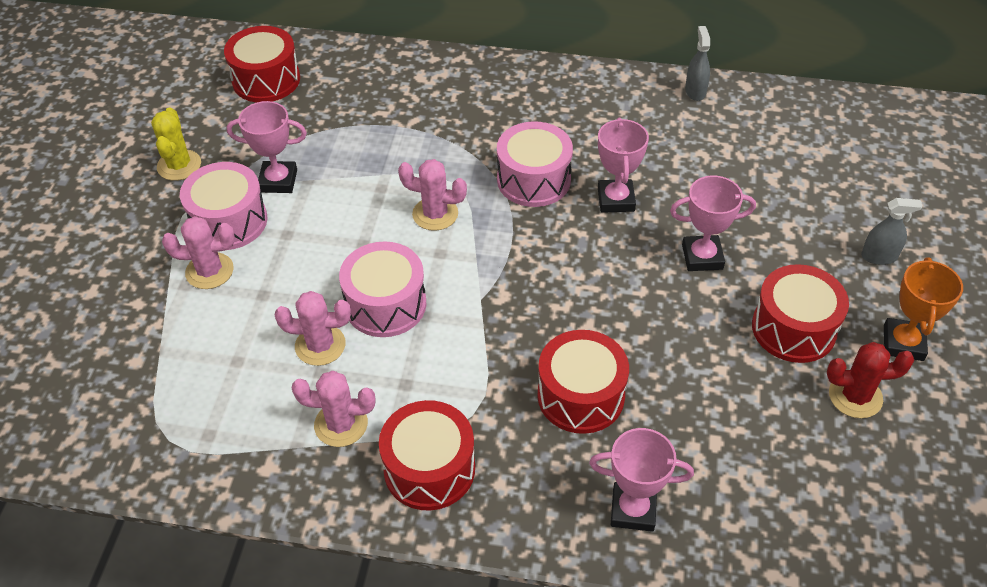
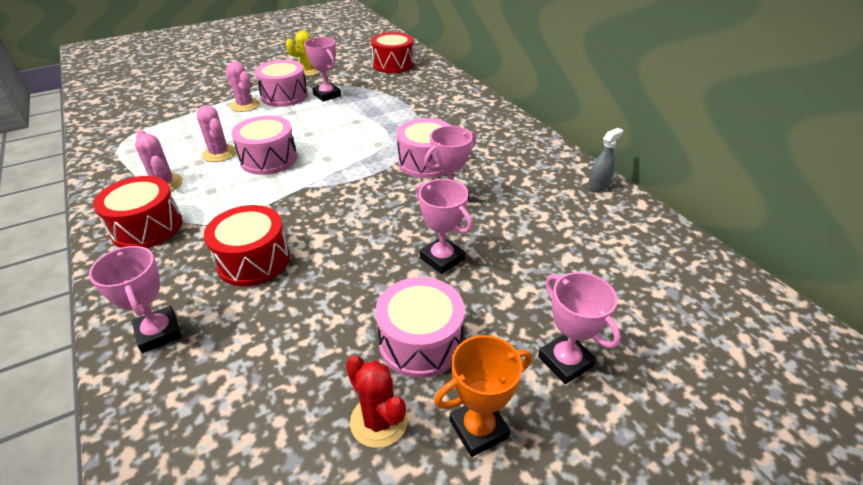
camera: 50 degrees right, 10 degrees down
(435, 214) = (356, 144): pink cactus -> none
(793, 328) = (420, 342): red drum -> pink drum
(879, 256) = (565, 361): grey spray bottle -> pink trophy

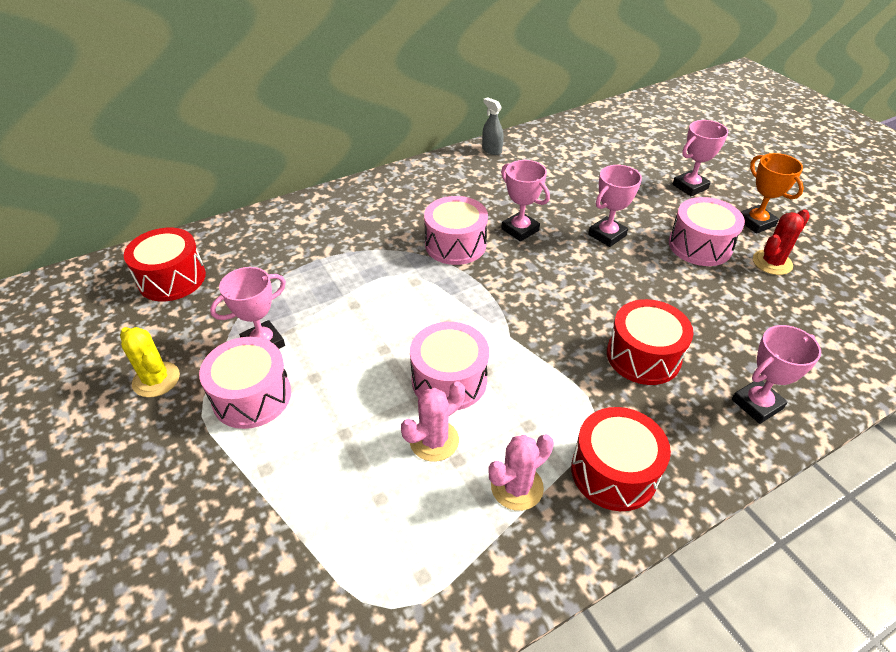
camera: 90 degrees left, 5 degrees up
(245, 105) = (276, 444): pink cactus -> none

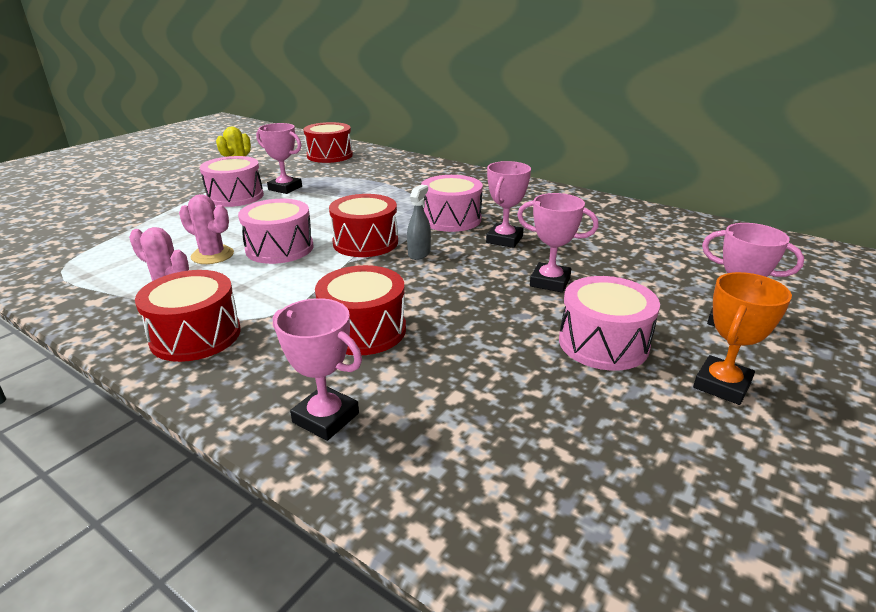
camera: 65 degrees right, 15 degrees down
(473, 314) = (365, 242): none -> red drum
(492, 150) = (617, 206): grey spray bottle -> grey spray bottle (419, 253)
(772, 262) = (636, 409): red cactus -> none

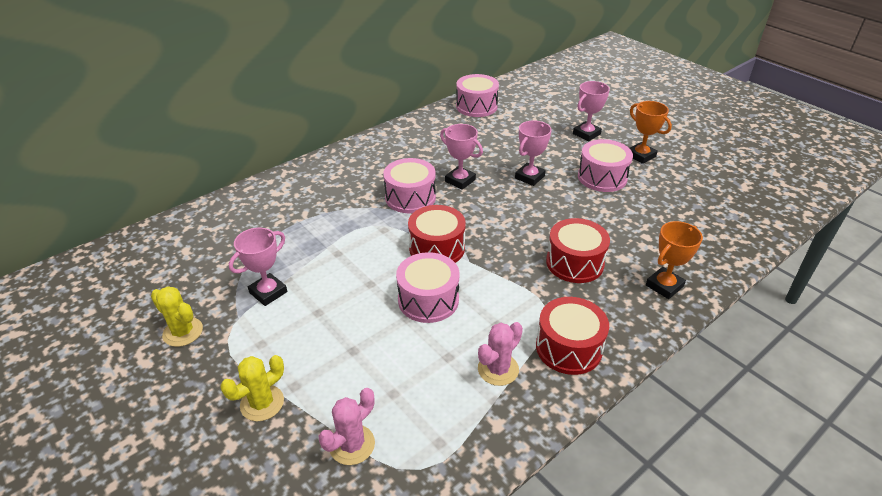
camera: 75 degrees left, 10 degrees up
(159, 206) = (262, 403): none -> yellow cactus
(212, 255) = (426, 345): pink cactus -> pink cactus (352, 445)
(235, 196) = (269, 333): pink drum -> pink drum (476, 106)
(326, 418) = (664, 286): pink trophy -> orange trophy
(329, 155) = (175, 251): red drum -> none
(419, 253) = (468, 223): grey spray bottle -> none

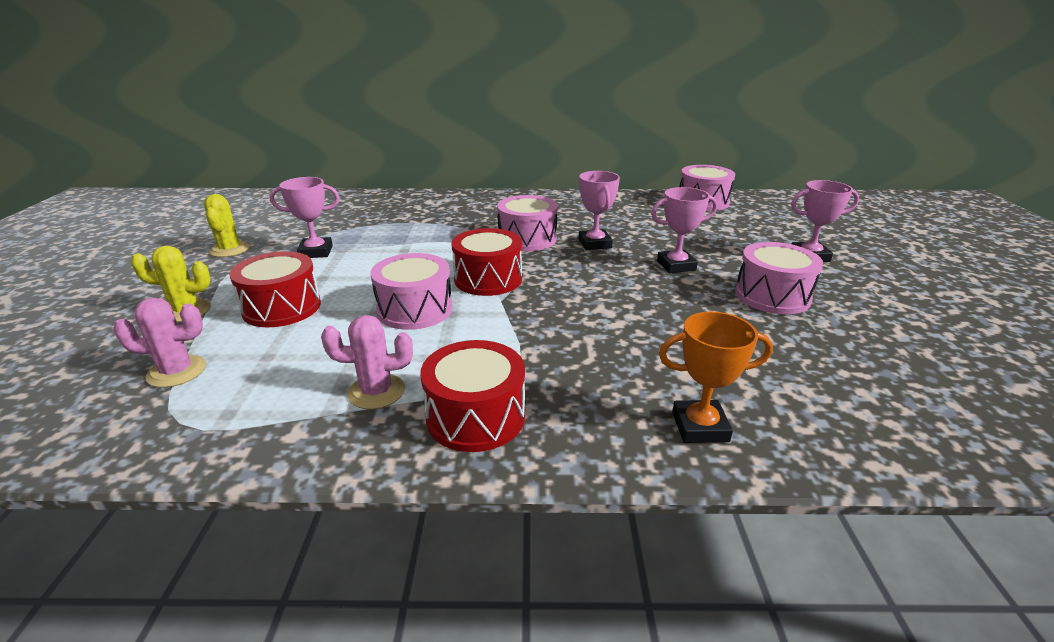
camera: 40 degrees right, 10 degrees down
(574, 263) = (611, 350): red drum -> red drum (282, 307)
(641, 155) = (864, 297): orange trophy -> none

